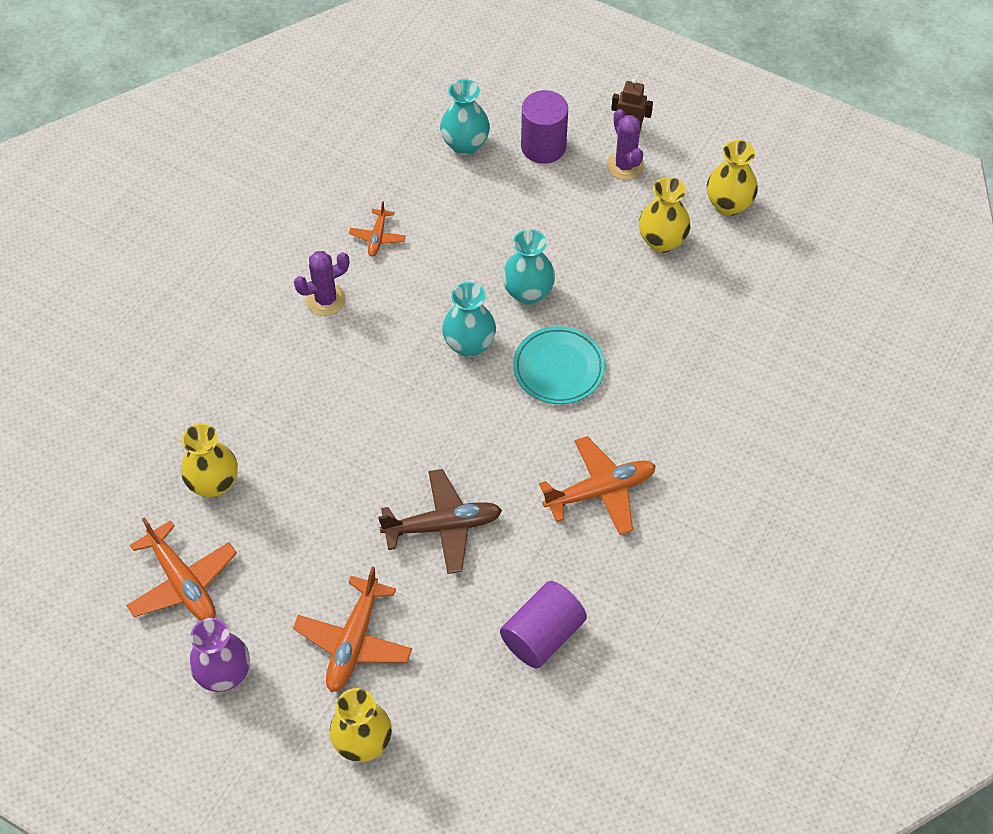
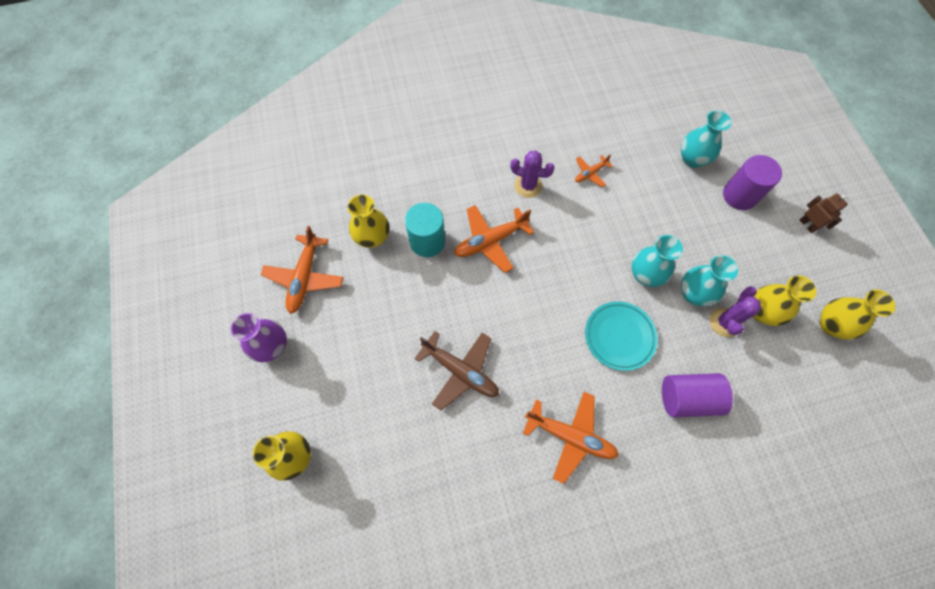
camera: 45 degrees right, 10 degrees up
(278, 438) = (427, 241): none -> turquoise cylinder
(353, 641) = (348, 393): orange plane -> orange plane (490, 241)
(469, 344) = (581, 277): turquoise vase -> turquoise vase (694, 294)
(542, 635) = (448, 494): purple cylinder -> purple cylinder (687, 398)
(625, 165) = (782, 246): purple cactus -> purple cactus (724, 322)

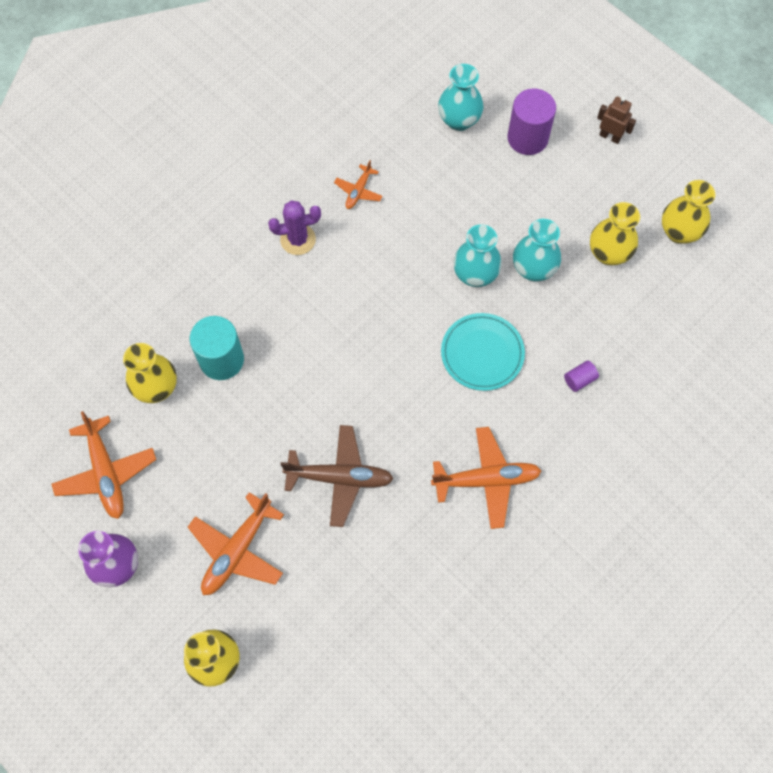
camera: 30 degrees left, 0 degrees up
(490, 241) = (291, 323): orange plane -> orange plane (237, 551)
(687, 398) = (579, 380): purple cylinder -> purple cylinder, size x0.47
(724, 322) = (577, 283): purple cactus -> none

